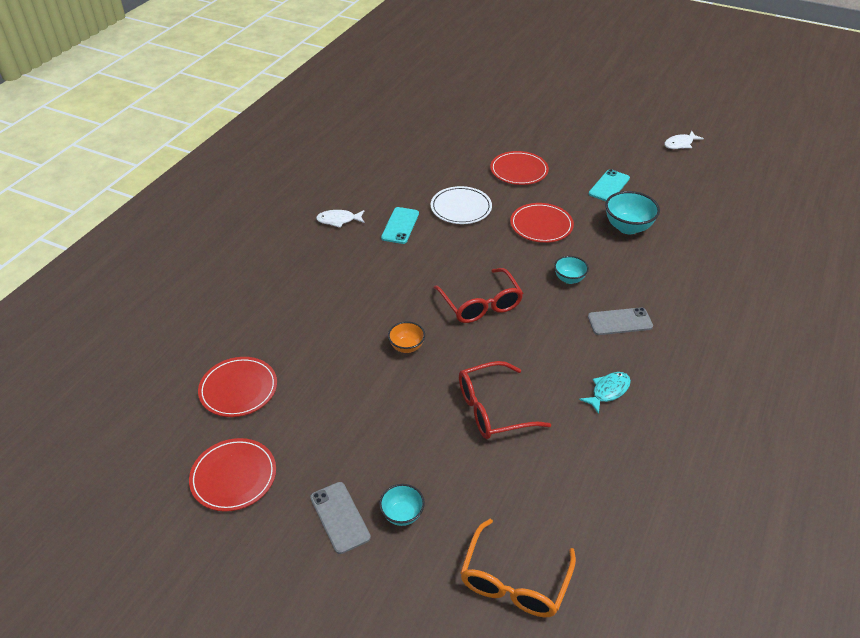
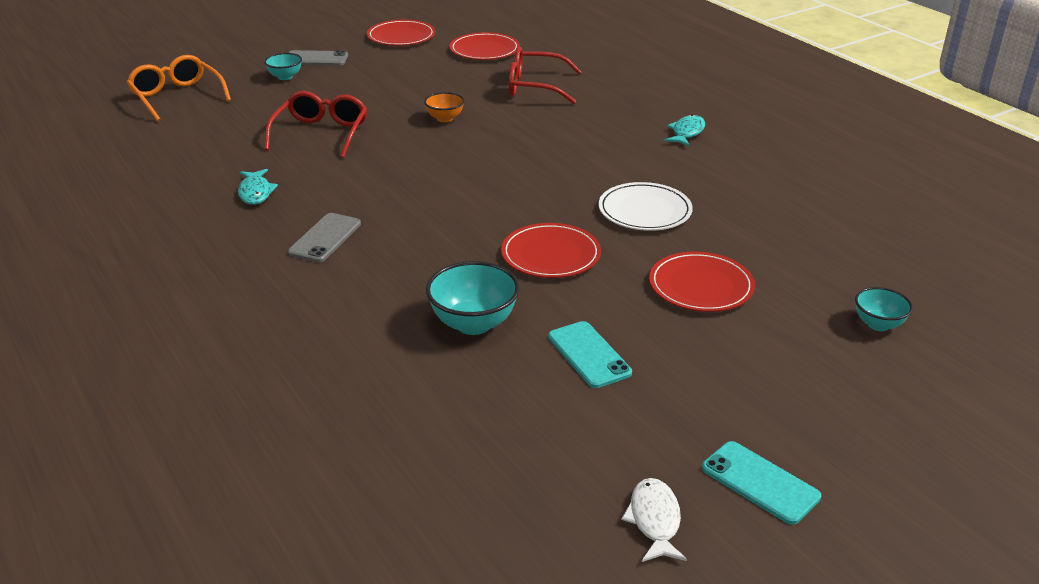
camera: 120 degrees right, 10 degrees down
(338, 220) = (687, 132): white fish -> turquoise fish
(400, 225) = (643, 163): turquoise phone -> turquoise phone (760, 482)
(480, 304) = (456, 169): red glasses -> red glasses (535, 86)
(569, 279) = (429, 234): turquoise bowl -> turquoise bowl (878, 324)

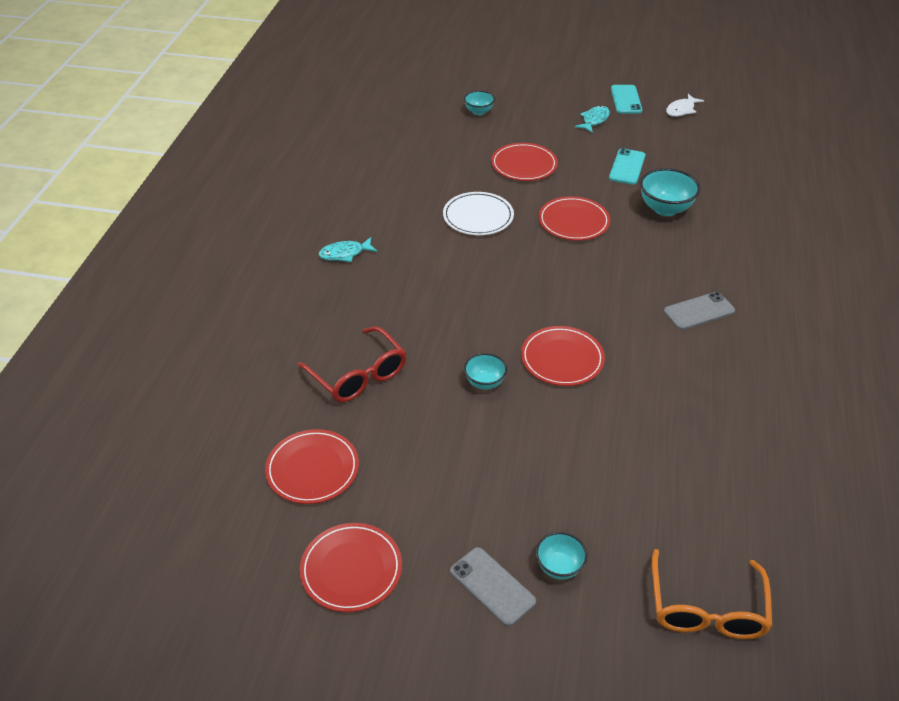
camera: 135 degrees left, 10 degrees up
(255, 192) = (718, 387): turquoise fish -> turquoise fish (594, 120)
(321, 134) = (607, 431): red glasses -> none
(407, 153) = (562, 359): none -> red plate
(445, 118) = (484, 382): orange bowl -> turquoise bowl

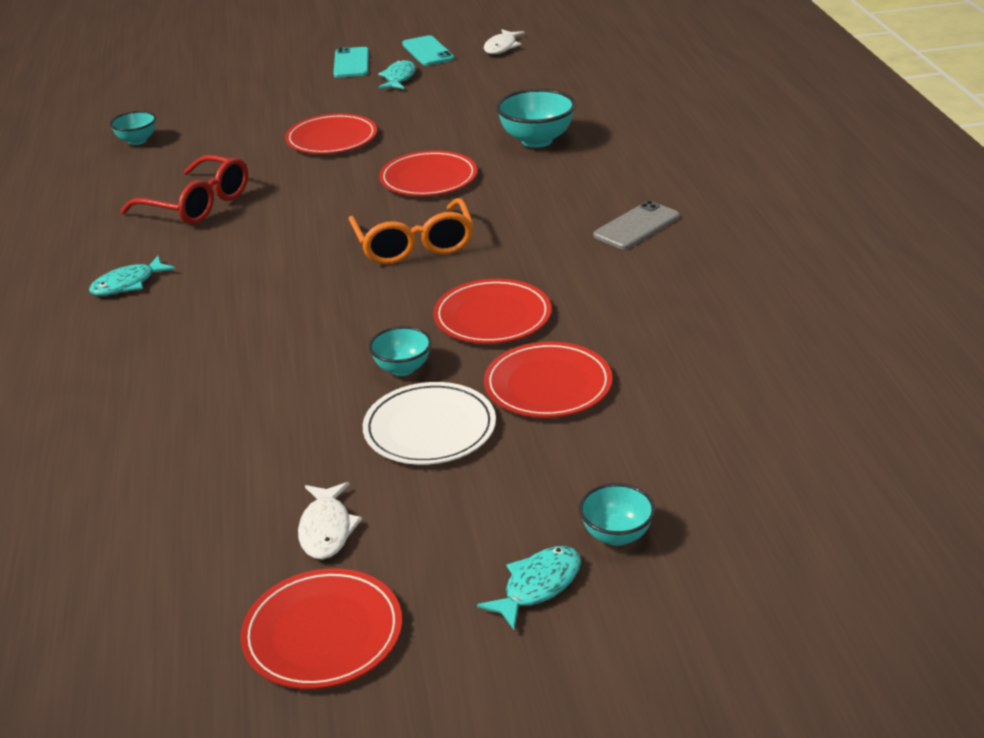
camera: 20 degrees left, 10 degrees down
(312, 469) = (202, 534): red plate -> red plate (548, 385)
(358, 375) = (216, 409): red glasses -> red glasses (197, 204)
(385, 493) = (326, 529): none -> white fish
(478, 216) = (298, 202): white plate -> white plate (429, 428)
(479, 112) = (242, 101): turquoise bowl -> turquoise bowl (137, 141)
(492, 586) = (538, 586): grey phone -> turquoise fish
(627, 167) = (466, 112): turquoise phone -> turquoise phone (351, 63)
(706, 608) = (829, 517): orange glasses -> orange glasses (414, 244)

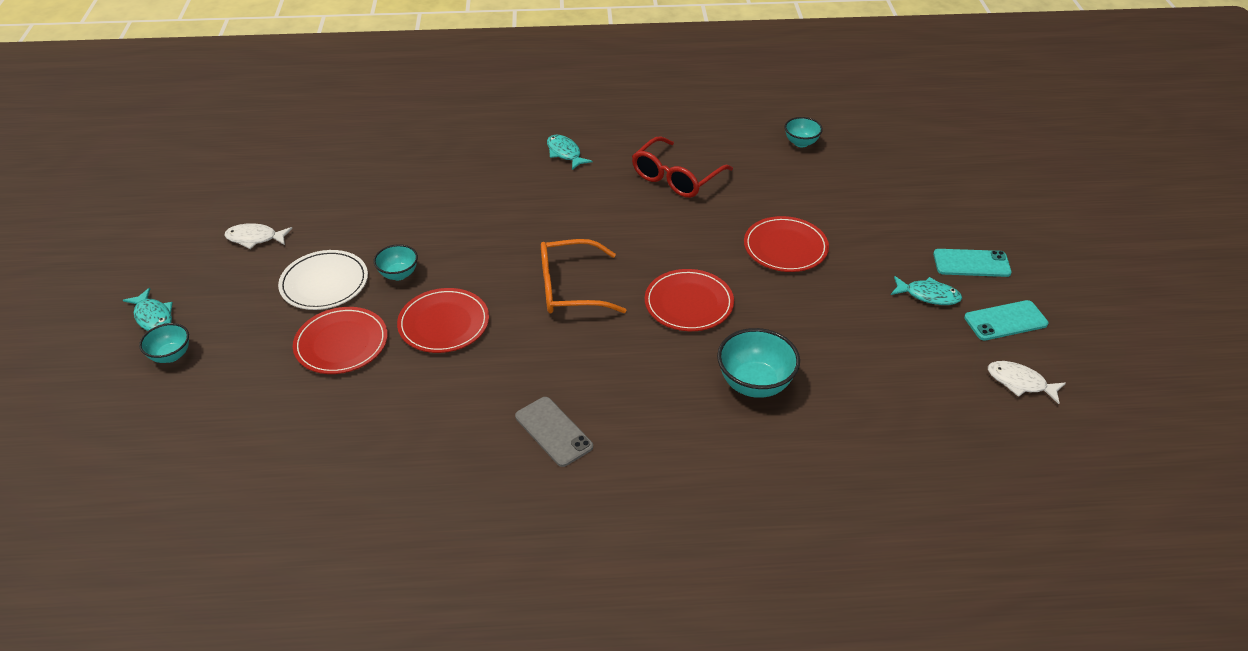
camera: 95 degrees right, 10 degrees up
(323, 633) = (176, 236): red plate -> none

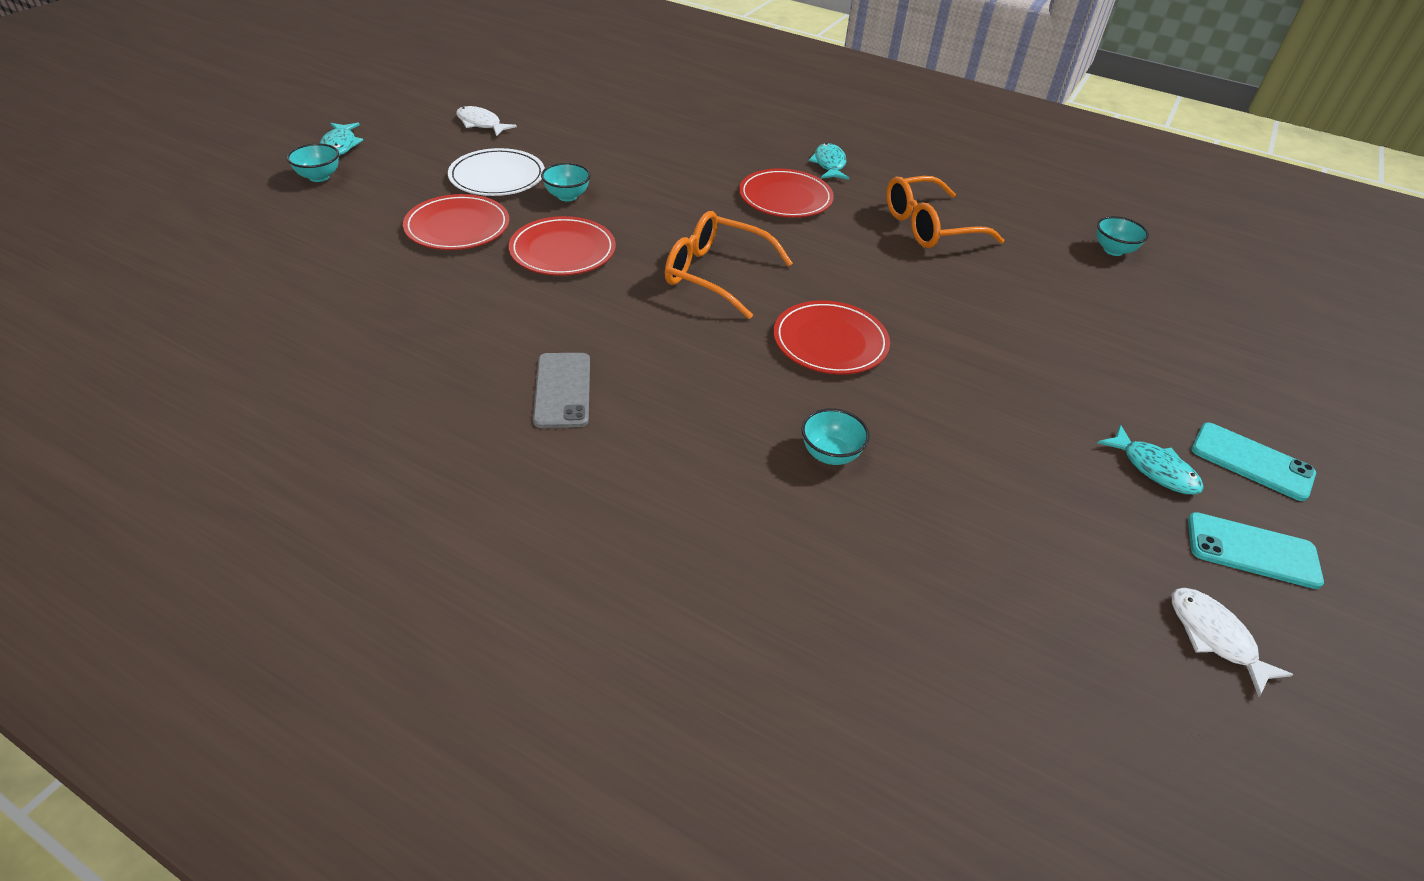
camera: 30 degrees right, 0 degrees up
(676, 177) = (930, 226): red glasses -> orange glasses
(755, 384) = (830, 454): turquoise bowl -> turquoise bowl, size x0.60
(785, 247) = (999, 338): red plate -> red plate (785, 198)

